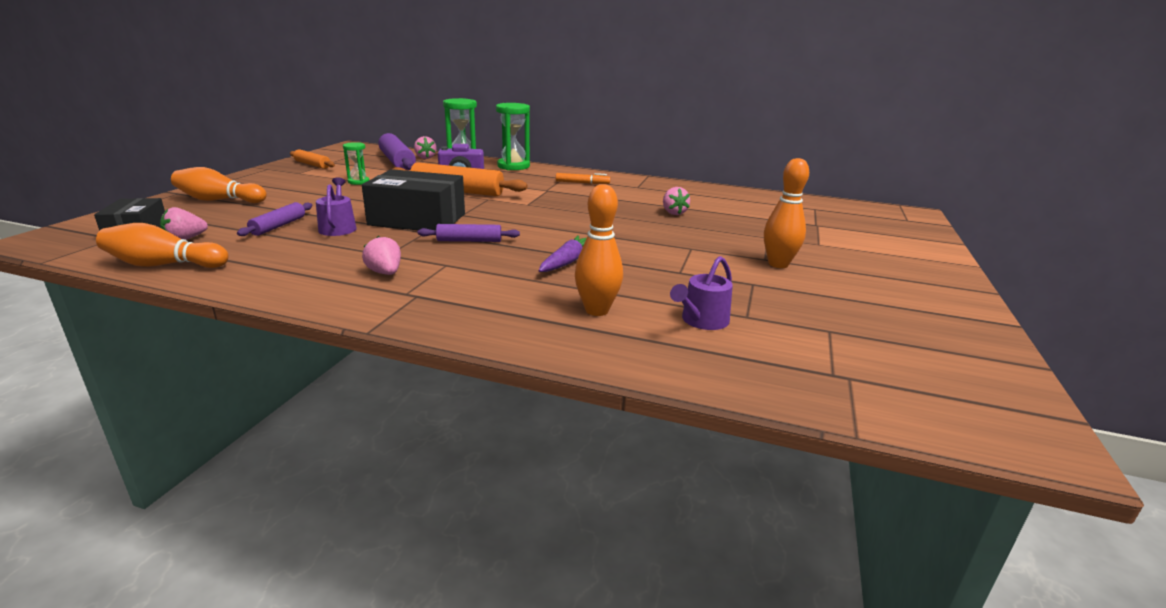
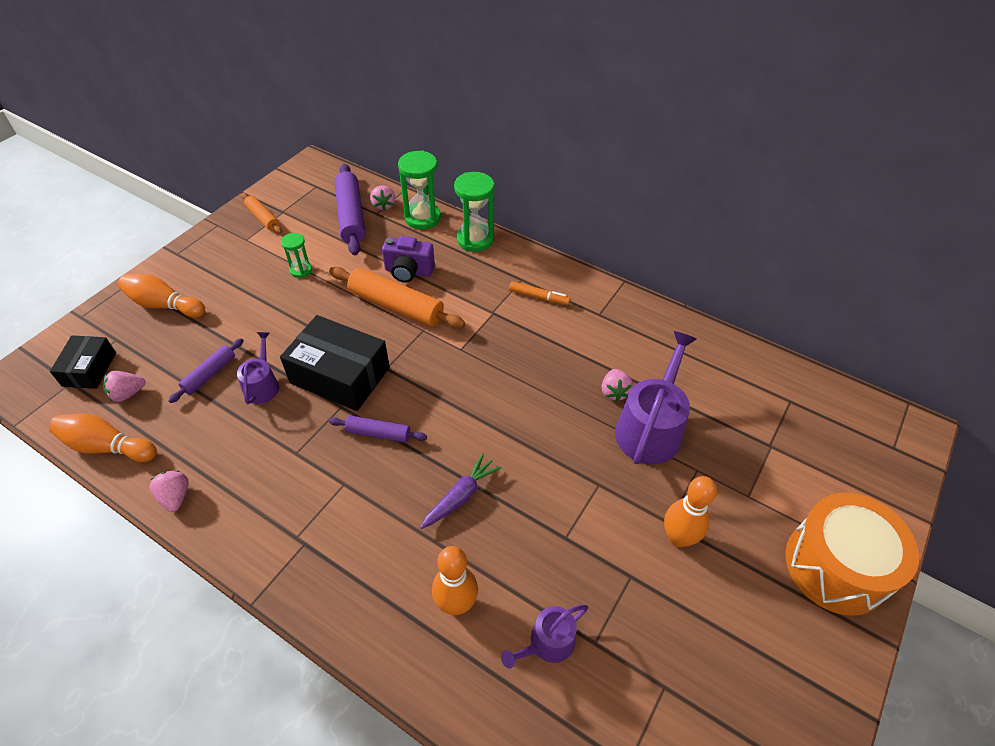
camera: 15 degrees right, 25 degrees up
(385, 273) = (286, 493): pink strawberry -> pink strawberry (175, 497)
(715, 224) = (650, 428): none -> purple watering can
(915, 265) = (836, 566): none -> orange drum

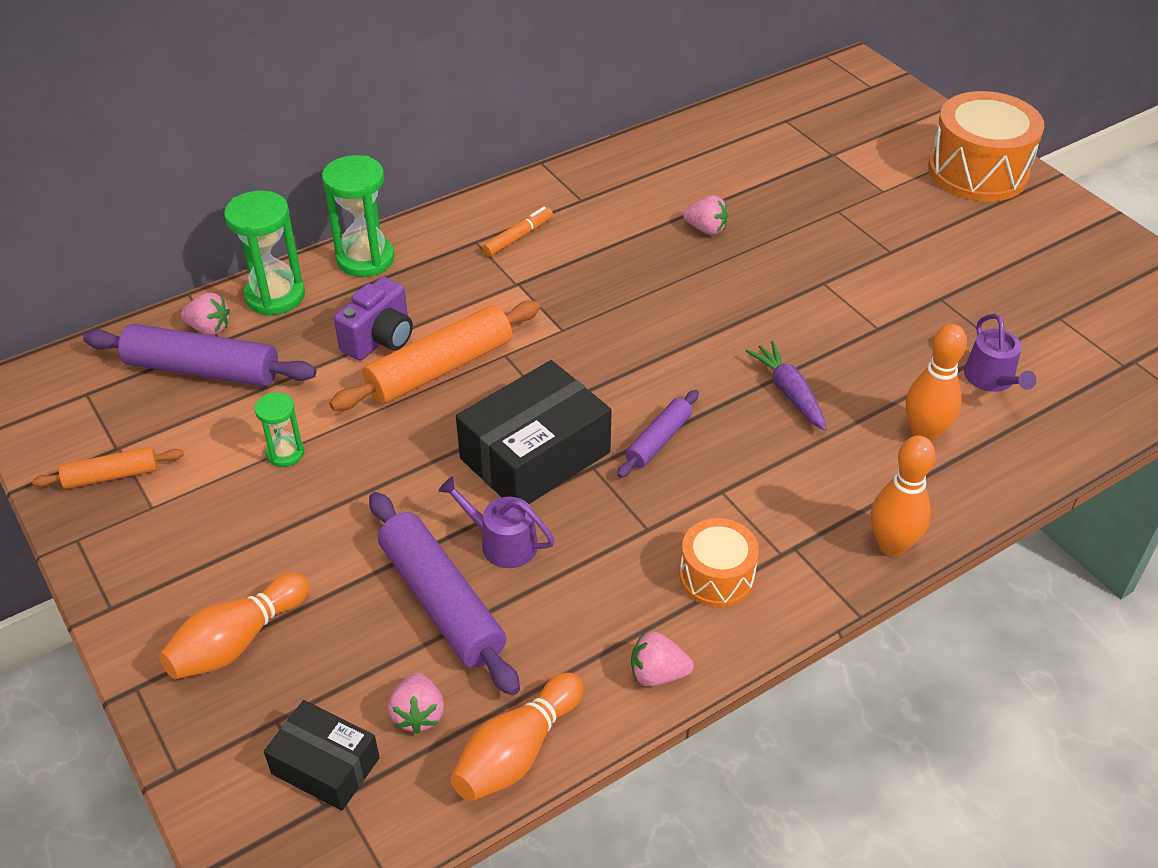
camera: 65 degrees left, 5 degrees down
(209, 374) = (441, 602): purple rolling pin -> purple rolling pin, size x1.81
(264, 504) = (716, 576): none -> orange drum
(650, 428) = (769, 221): purple watering can -> none
(678, 538) = (910, 252): orange bowling pin -> orange bowling pin (891, 545)

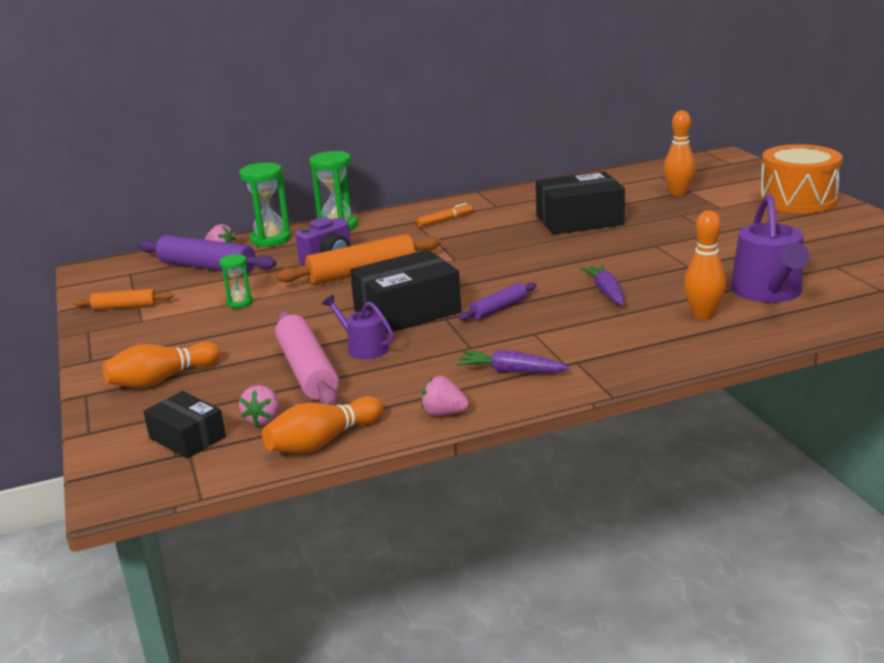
camera: 15 degrees right, 20 degrees down
(441, 602) = (307, 371): purple rolling pin -> pink rolling pin
(706, 229) = (579, 220): pink strawberry -> black box
(716, 576) = (511, 371): orange drum -> purple carrot
(891, 545) = (653, 365): orange bowling pin -> orange bowling pin (678, 193)
(992, 379) = (768, 292): purple watering can -> purple watering can, size x1.79

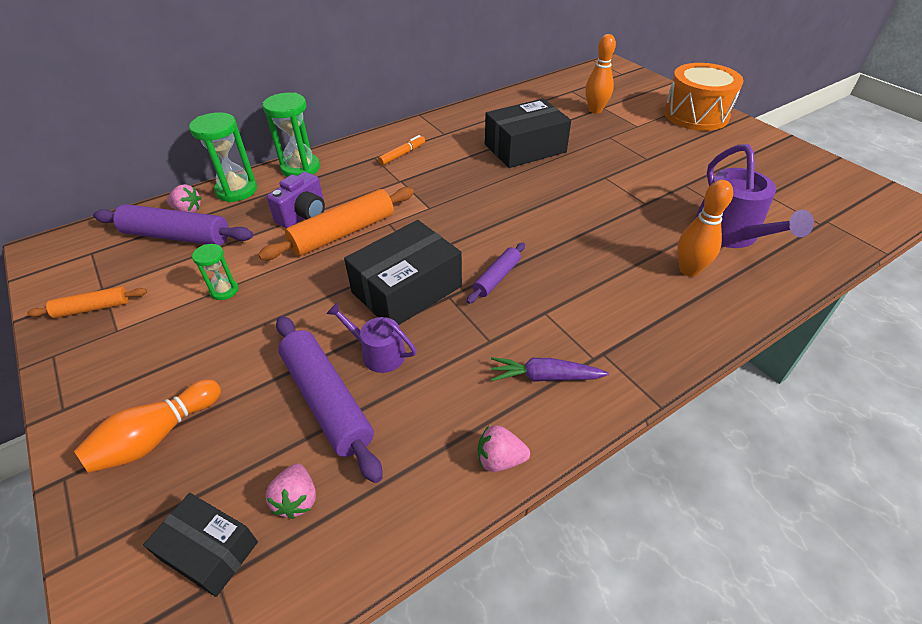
camera: 15 degrees left, 20 degrees up
(307, 371) = (326, 400): pink rolling pin -> purple rolling pin
(323, 442) = (379, 534): orange bowling pin -> none
(606, 292) = (588, 244): purple carrot -> none

